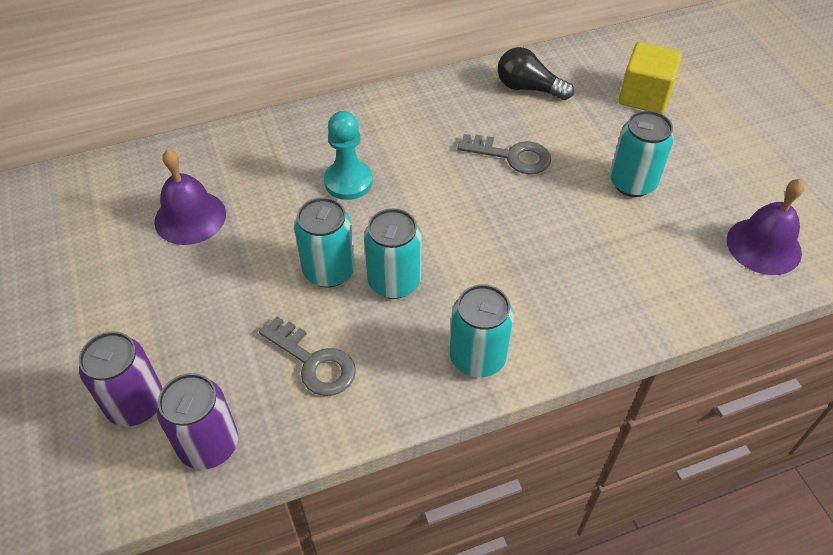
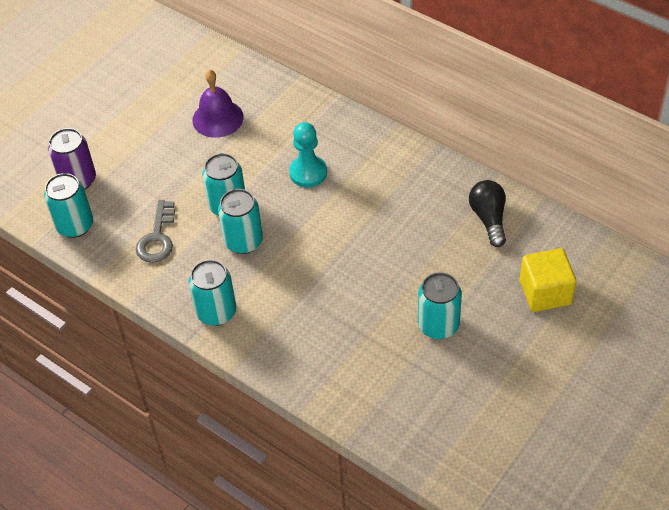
camera: 60 degrees right, 0 degrees up
(209, 445) = (75, 225): purple can -> turquoise can
(511, 156) = (406, 244): grey key -> none
(763, 246) = (437, 430): purple bell -> none

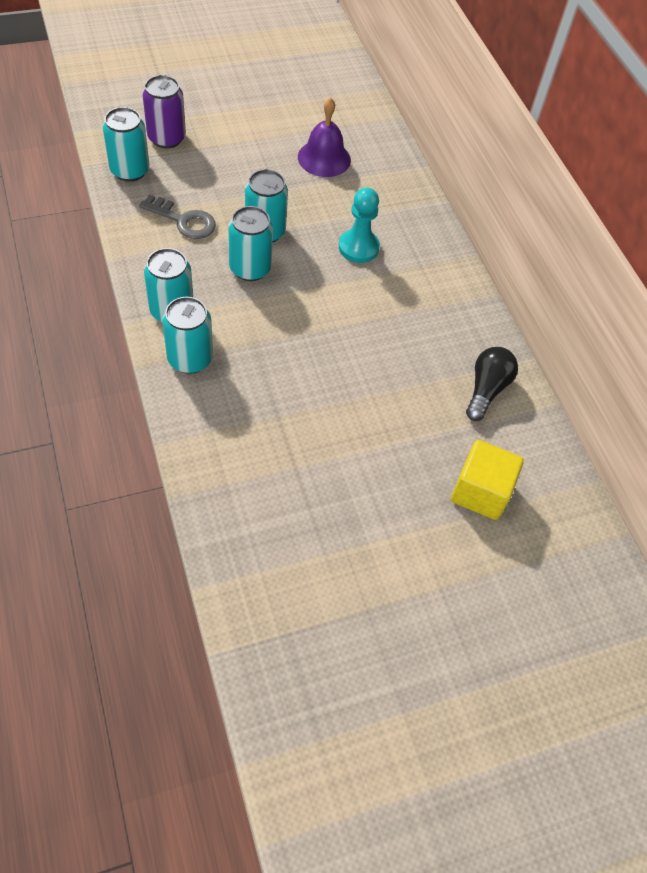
camera: 25 degrees right, 5 degrees up
(157, 237) = (183, 220): grey key -> grey key turned 105 degrees counterclockwise
(438, 325) = (351, 453): turquoise can -> turquoise can (190, 359)

